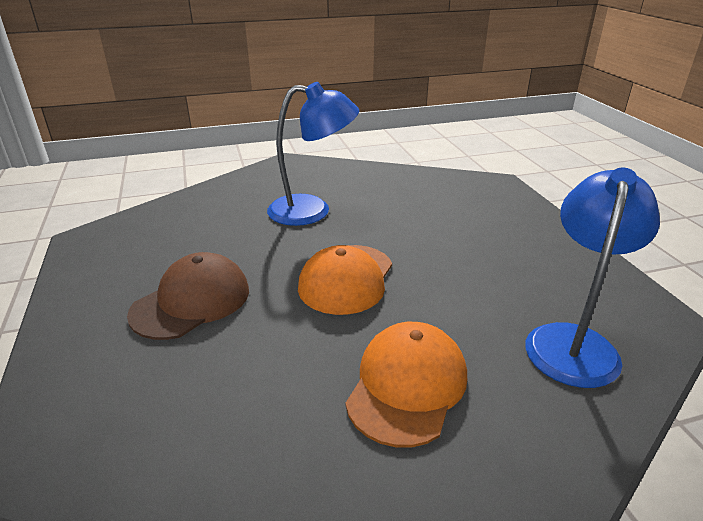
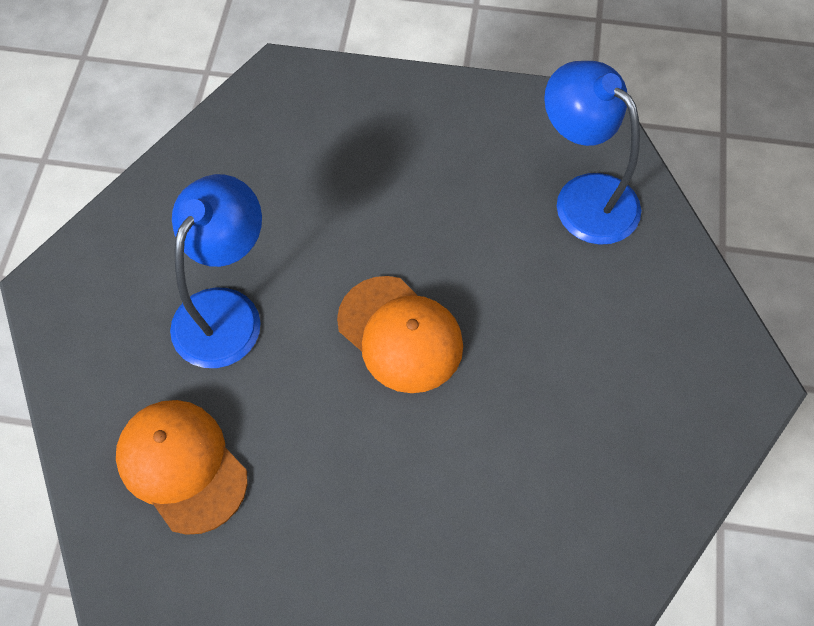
camera: 65 degrees left, 30 degrees up
(191, 301) = (363, 507): brown cap -> none
(407, 386) = (579, 352): orange cap -> orange cap (182, 466)

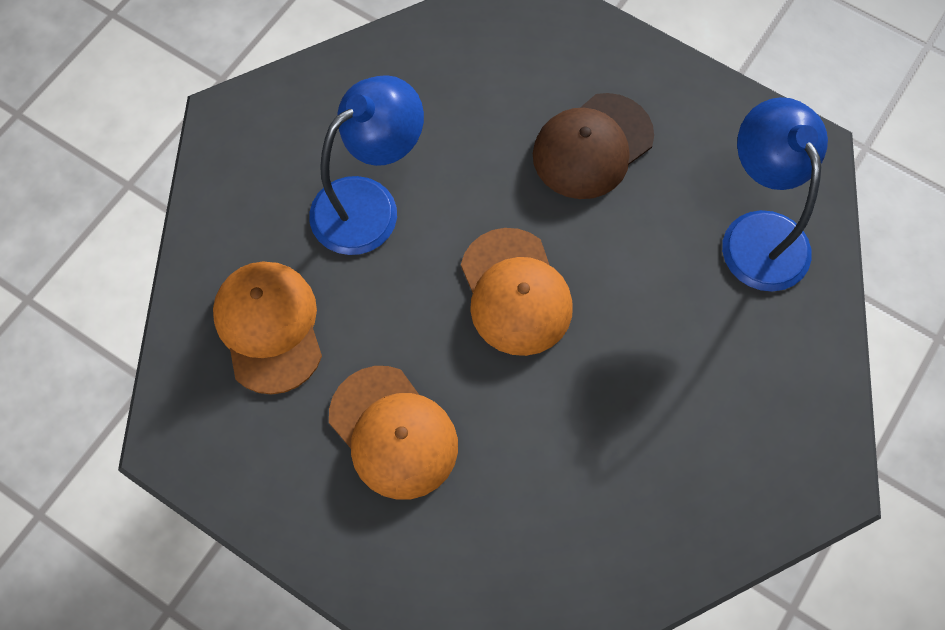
camera: 25 degrees right, 5 degrees up
(350, 512) = (393, 432): none -> orange cap
(405, 179) = (592, 146): none -> brown cap

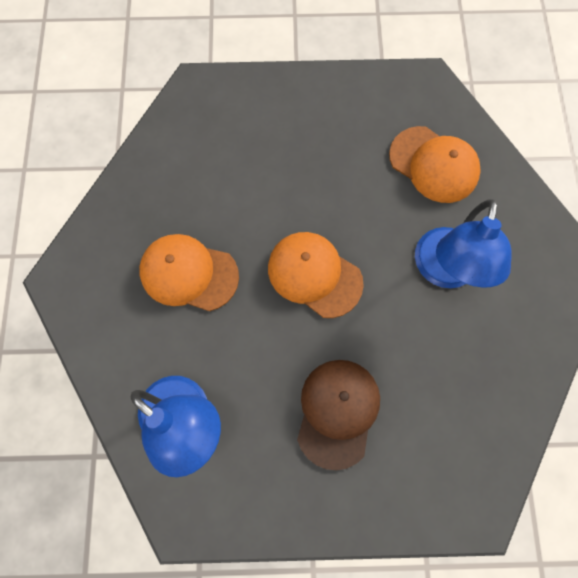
camera: 145 degrees right, 5 degrees up
(393, 432) = (322, 155): orange cap -> orange cap (188, 273)

